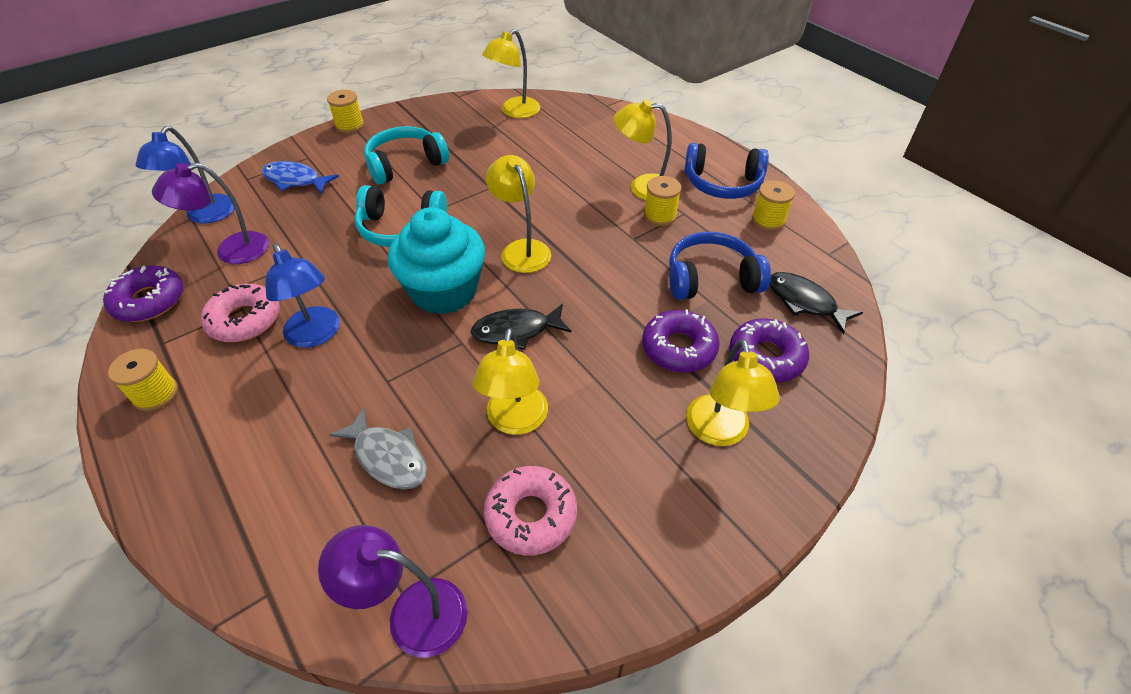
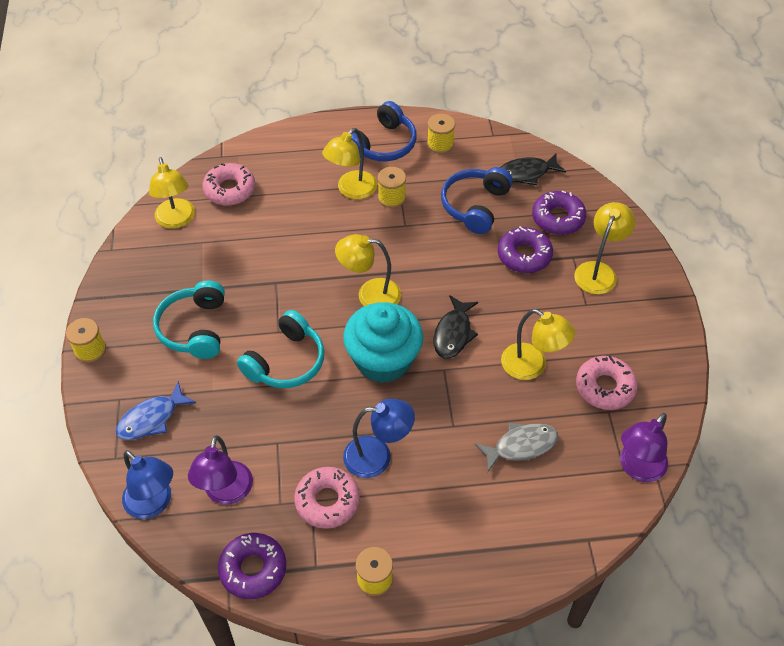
camera: 60 degrees left, 5 degrees up
(573, 123) = (230, 189): none -> pink donut
(720, 432) = (598, 271): yellow lamp -> yellow lamp turned 90 degrees counterclockwise

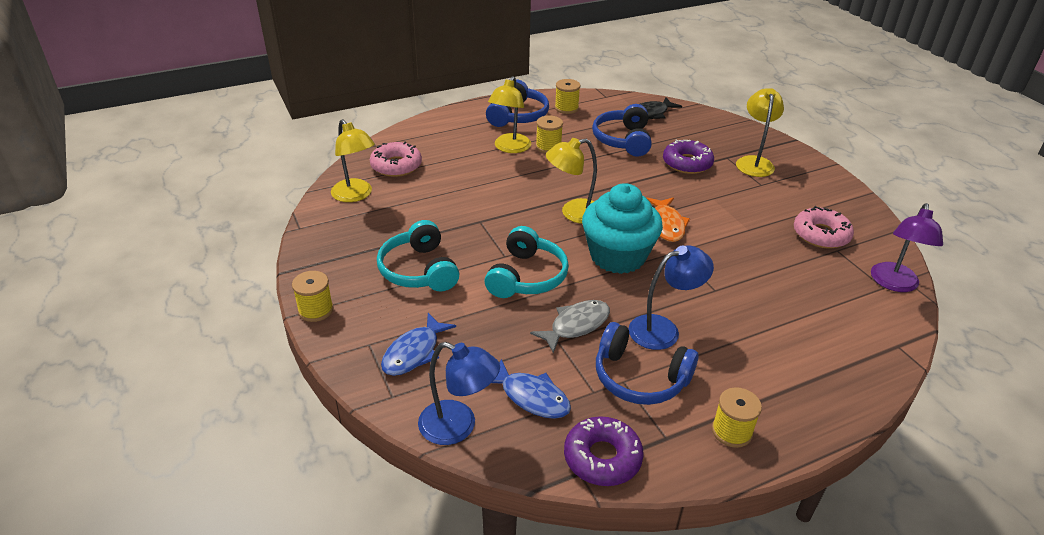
camera: 20 degrees left, 15 degrees down
(226, 493) = (531, 397): purple lamp -> blue fish
(327, 501) = (640, 377): pink donut -> blue headphones
(453, 333) = (666, 225): black fish -> orange fish
(521, 446) = (785, 290): grey fish -> grey fish (576, 325)
(532, 366) = (750, 233): yellow lamp -> none
(558, 218) = (696, 136): purple donut -> none

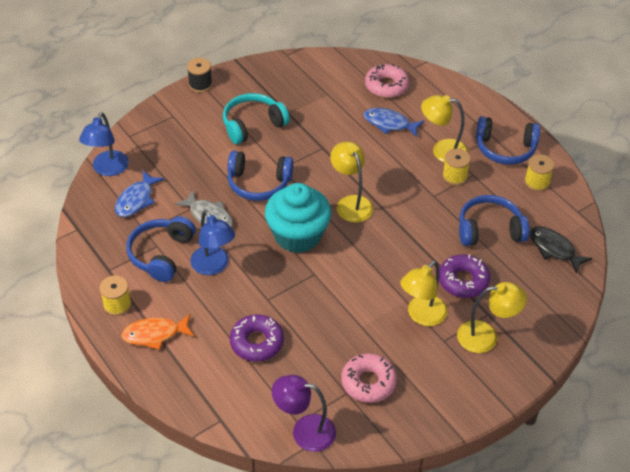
camera: 80 degrees right, 10 degrees up
(315, 310) = (200, 84): yellow spool -> black spool
(355, 195) = (336, 73): yellow lamp -> yellow lamp (421, 316)
(414, 352) = (168, 138): blue fish -> blue fish (389, 124)
(526, 276) = (258, 183): turquoise headphones -> blue headphones
(602, 458) = (89, 238): purple donut -> purple donut (257, 342)
(666, 225) = (351, 266): orange fish -> orange fish (154, 334)

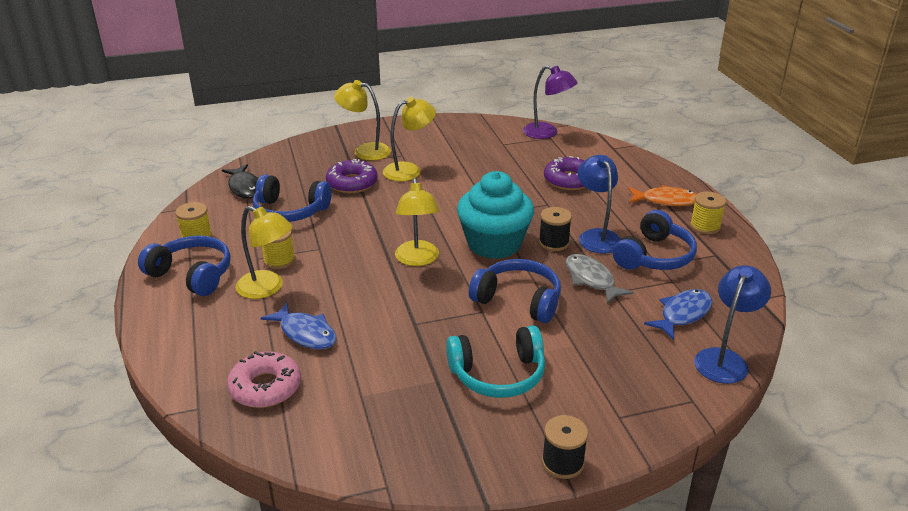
camera: 160 degrees left, 15 degrees down
(248, 249) = (554, 243): none -> black spool
(368, 382) = (482, 145): pink donut -> none

